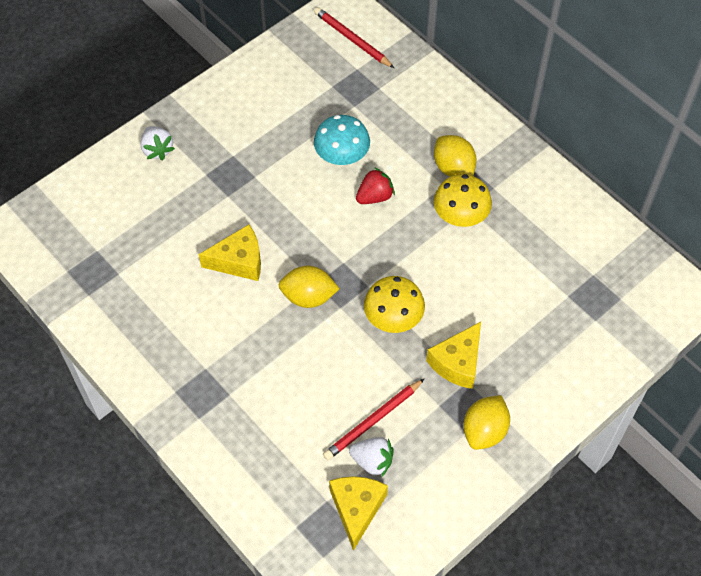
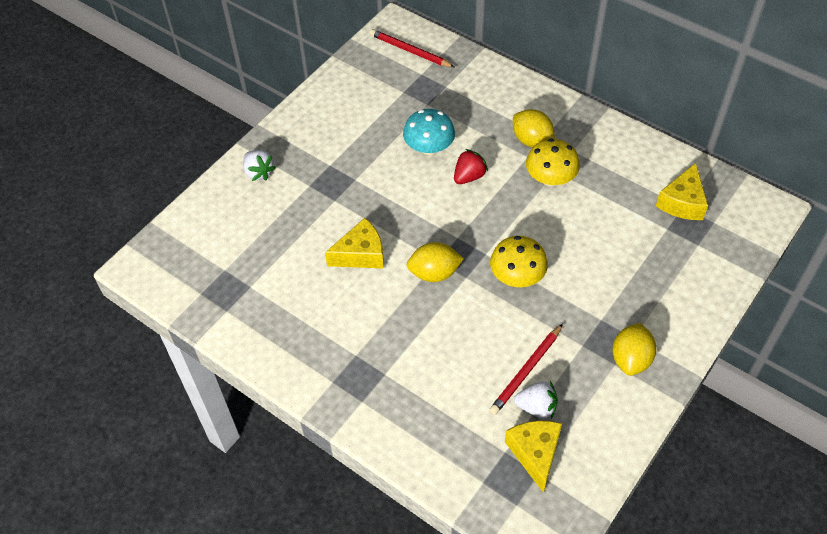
camera: 10 degrees left, 5 degrees down
(457, 362) = (587, 304): yellow cheese -> yellow cheese (682, 202)

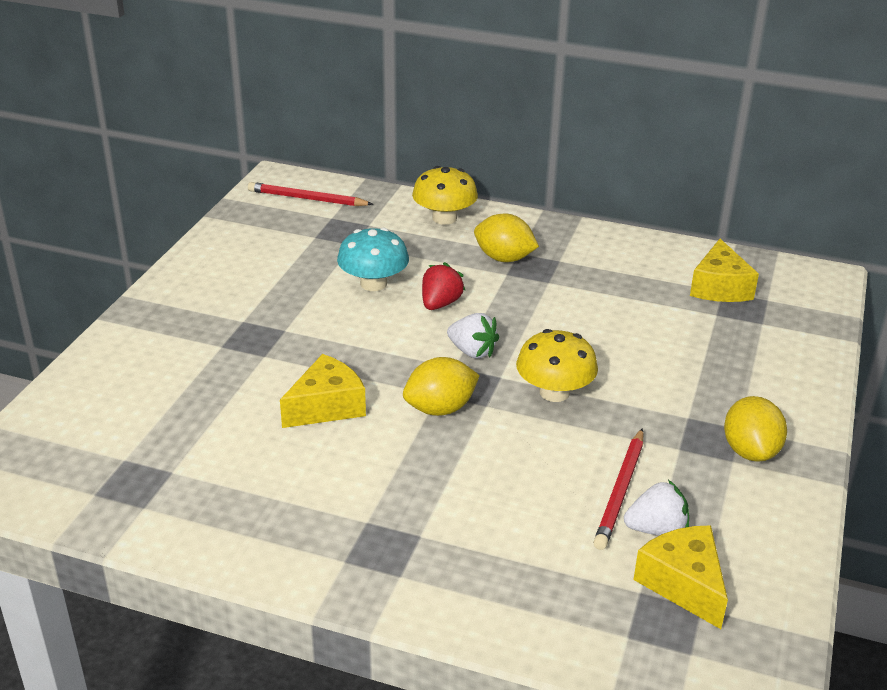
camera: 20 degrees left, 20 degrees down
(258, 172) = (141, 344): white strawberry -> white strawberry (472, 351)
(550, 178) = (546, 289): yellow mushroom -> yellow mushroom (444, 218)

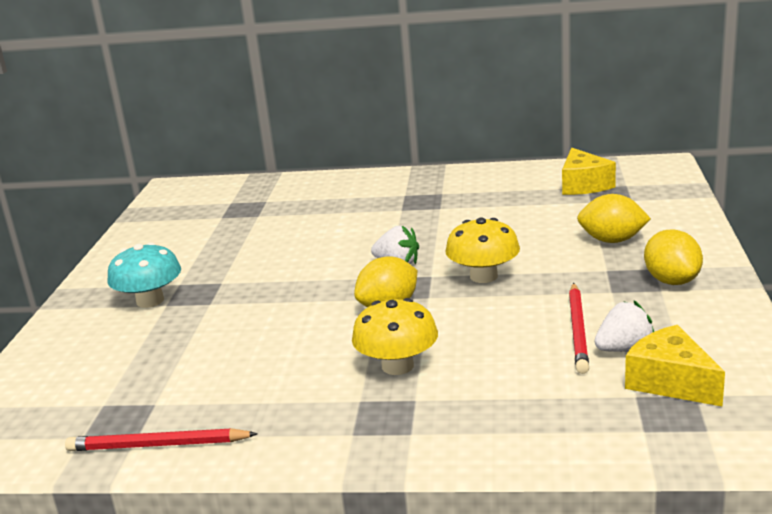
camera: 10 degrees left, 10 degrees down
(307, 199) = (204, 194): red pencil -> red pencil (158, 445)
(327, 406) = (284, 326): yellow cheese -> none
(373, 284) = (288, 237): turquoise mushroom -> turquoise mushroom (150, 301)
(440, 304) = (353, 239): red strawberry -> none
(444, 218) = (330, 185): yellow mushroom -> yellow mushroom (397, 366)
(504, 258) = (394, 200): yellow lemon -> yellow lemon (612, 240)

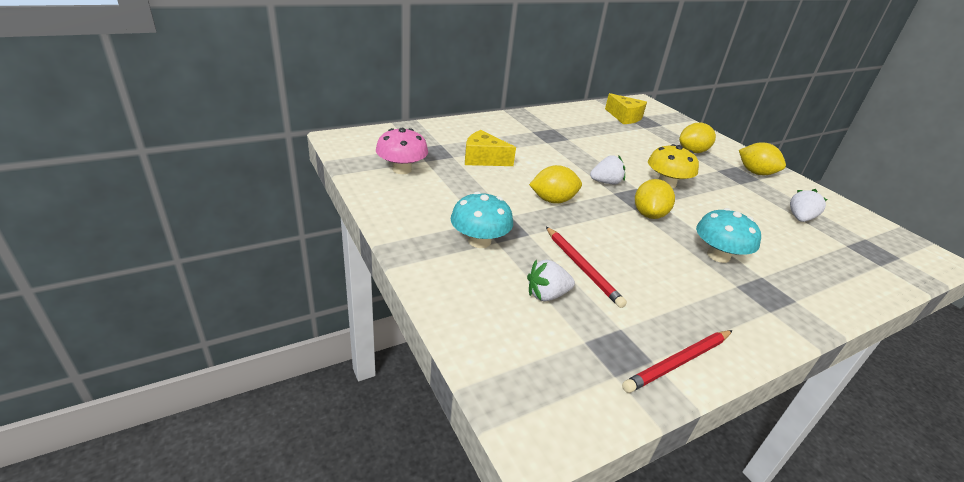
camera: 40 degrees left, 10 degrees up
(134, 359) = (547, 295): none -> white strawberry
(183, 223) = (402, 169): none -> pink mushroom
(294, 274) = (553, 200): none -> yellow lemon
(397, 366) = (718, 255): yellow mushroom -> turquoise mushroom
(578, 330) = (763, 211): red pencil -> red pencil (582, 267)
(670, 382) = (846, 233): yellow cheese -> yellow cheese (483, 159)

